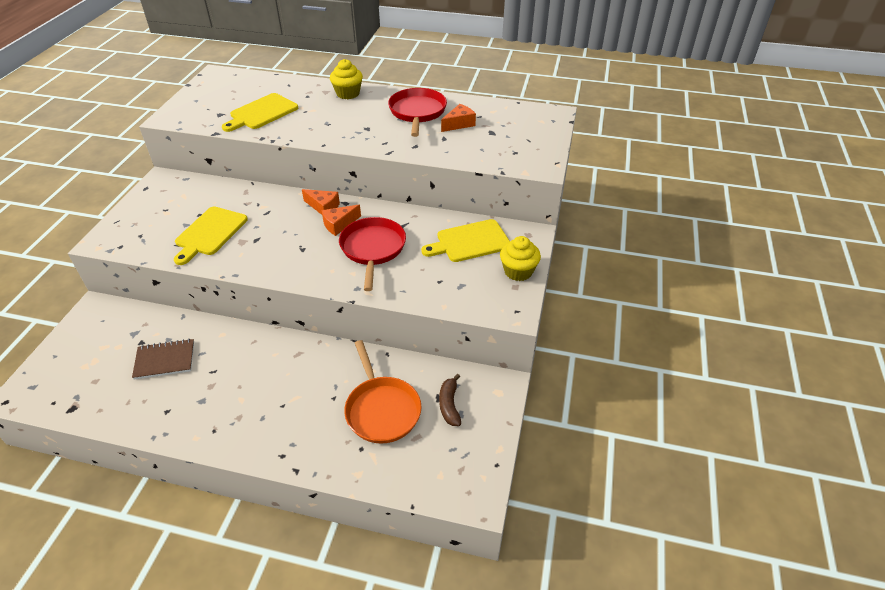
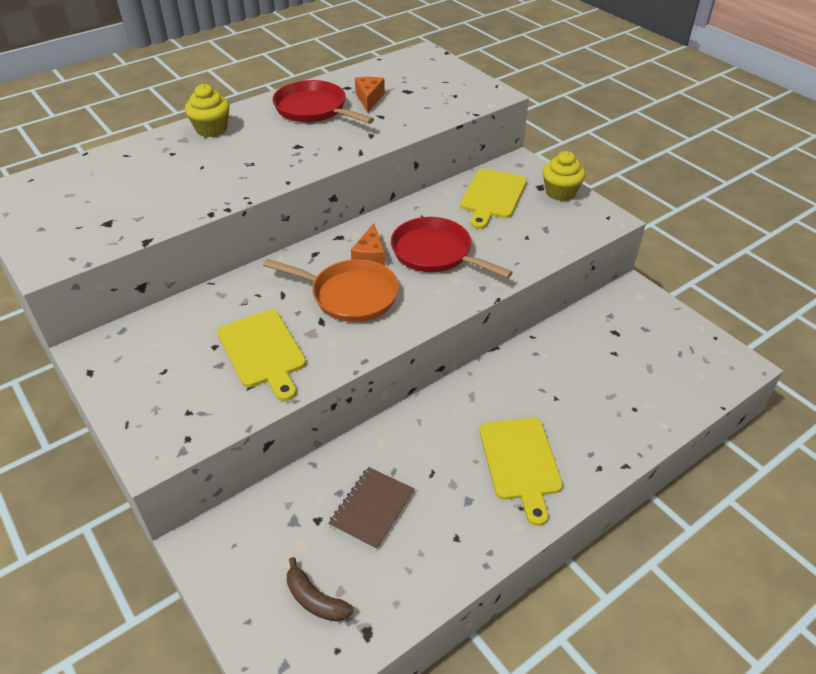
camera: 50 degrees left, 0 degrees up
(262, 113) = (156, 194): yellow cutting board -> yellow cutting board (520, 462)
(323, 207) = (327, 253): orange cheese -> none
(381, 409) = (599, 373): orange pan -> orange pan (350, 295)
(449, 405) = (629, 330): brown banana -> brown banana (315, 599)

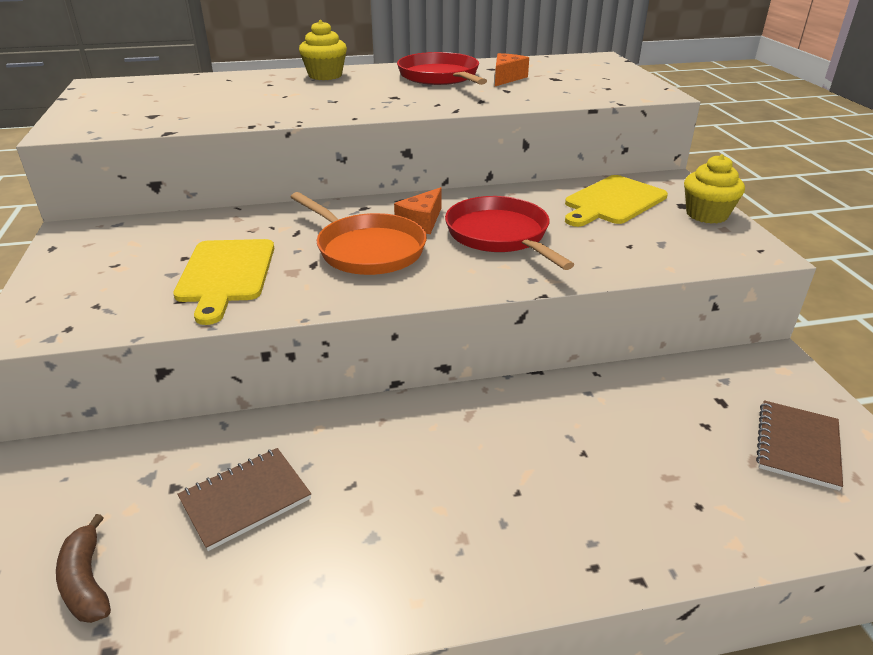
camera: 25 degrees right, 10 degrees down
(520, 462) = (479, 515): yellow cutting board -> none
(668, 349) = (798, 446): none -> brown notebook

